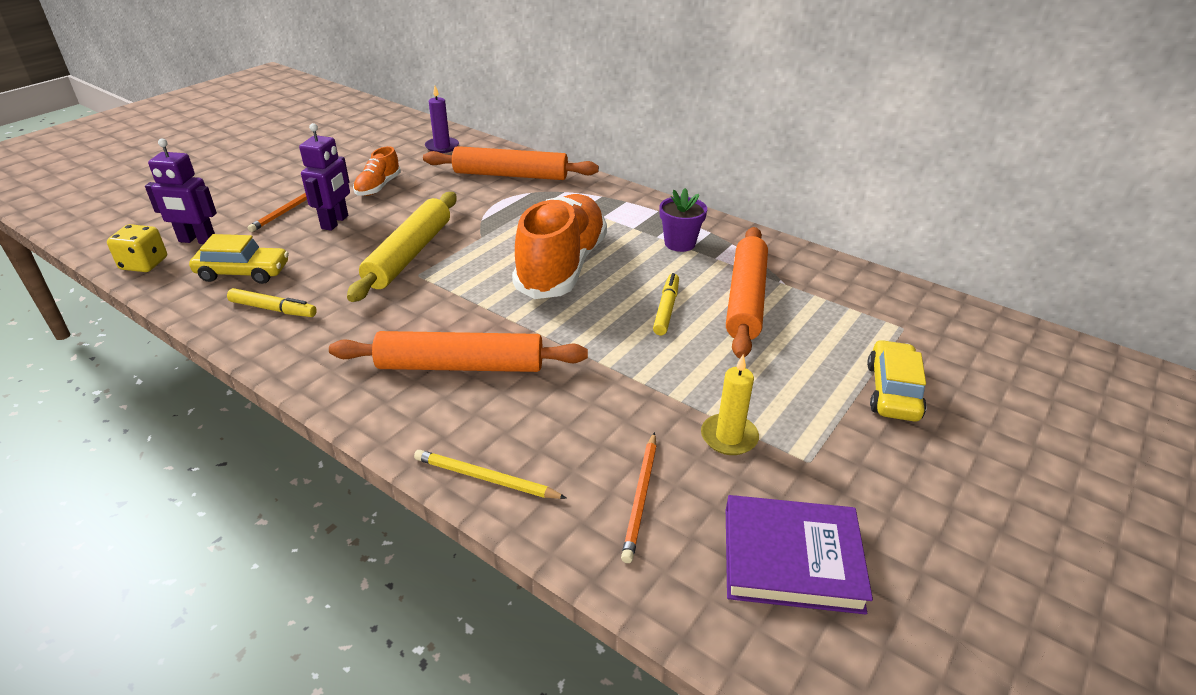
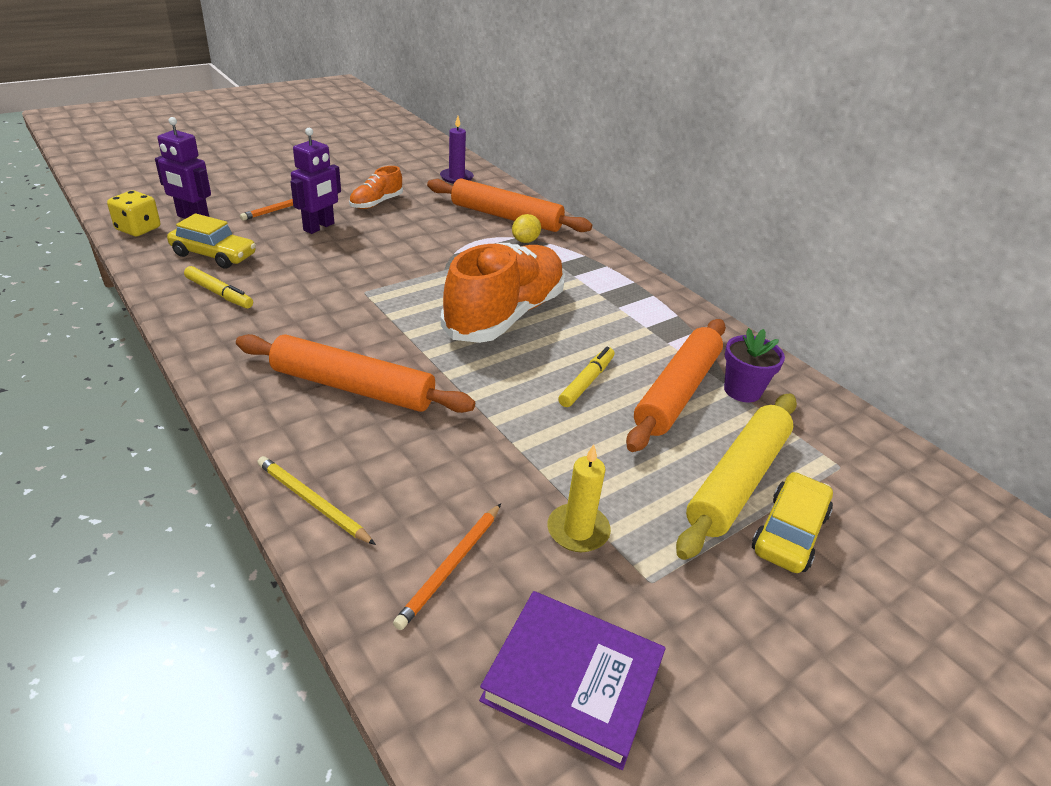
camera: 15 degrees right, 0 degrees up
(409, 254) = (368, 271): yellow rolling pin -> yellow rolling pin (737, 480)
(541, 194) = (525, 241): none -> yellow lemon
(680, 243) = (638, 319): purple flower pot -> purple flower pot (742, 390)

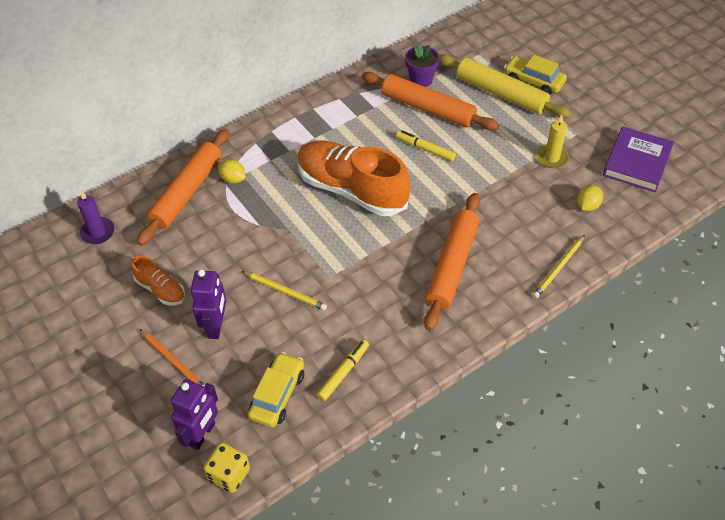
camera: 85 degrees left, 15 degrees up
(319, 227) = (216, 326): purple robot -> purple robot turned 60 degrees clockwise
(350, 264) = (285, 291): none -> yellow pencil
(451, 566) = (587, 206): orange pencil -> yellow lemon

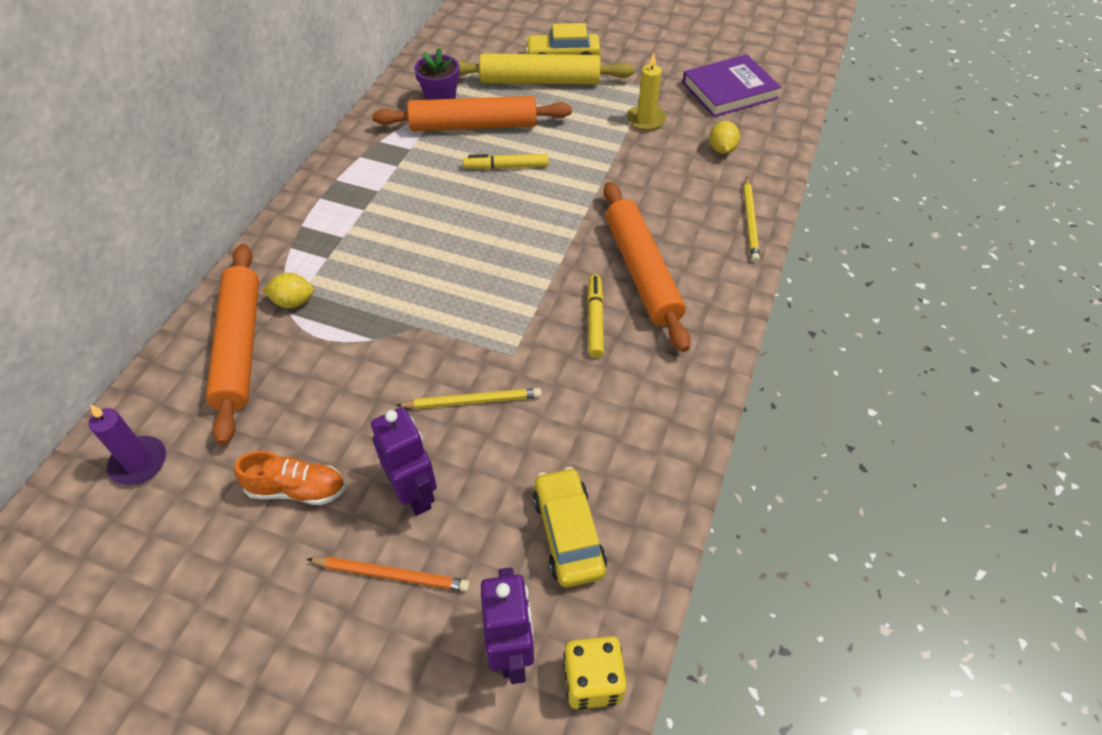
camera: 35 degrees left, 0 degrees up
(343, 372) = (625, 457): yellow marker -> yellow marker (595, 320)
(352, 190) = (458, 246): orange shoe -> none
(637, 162) = (729, 90): purple book -> purple book turned 75 degrees clockwise

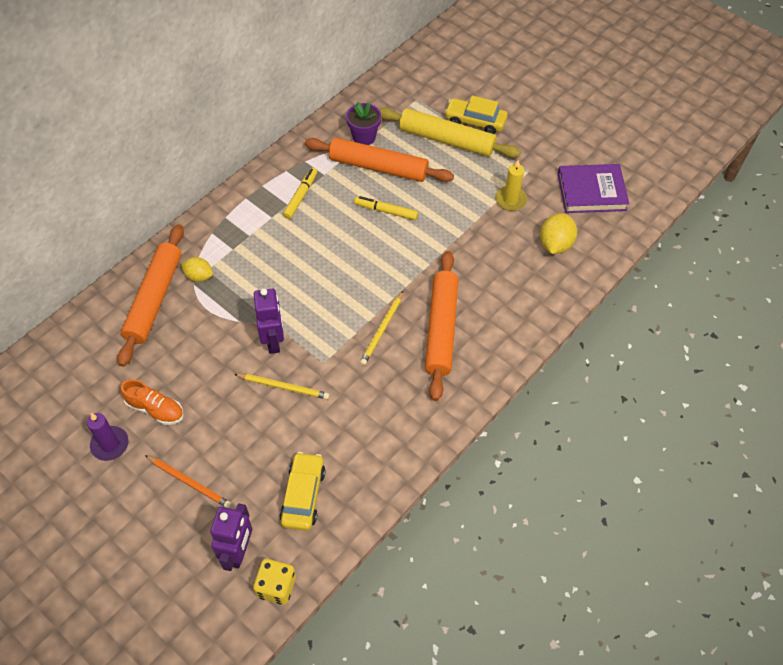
camera: 20 degrees right, 5 degrees up
(139, 463) = (71, 359): purple candle -> purple candle (110, 444)
(415, 493) = (223, 436): purple robot -> purple robot (273, 341)
(595, 320) = (390, 355): yellow marker -> yellow marker (301, 196)
(721, 149) = (555, 244): yellow lemon -> yellow lemon, size x1.50
(750, 221) = (542, 313): yellow pencil -> yellow pencil (382, 330)

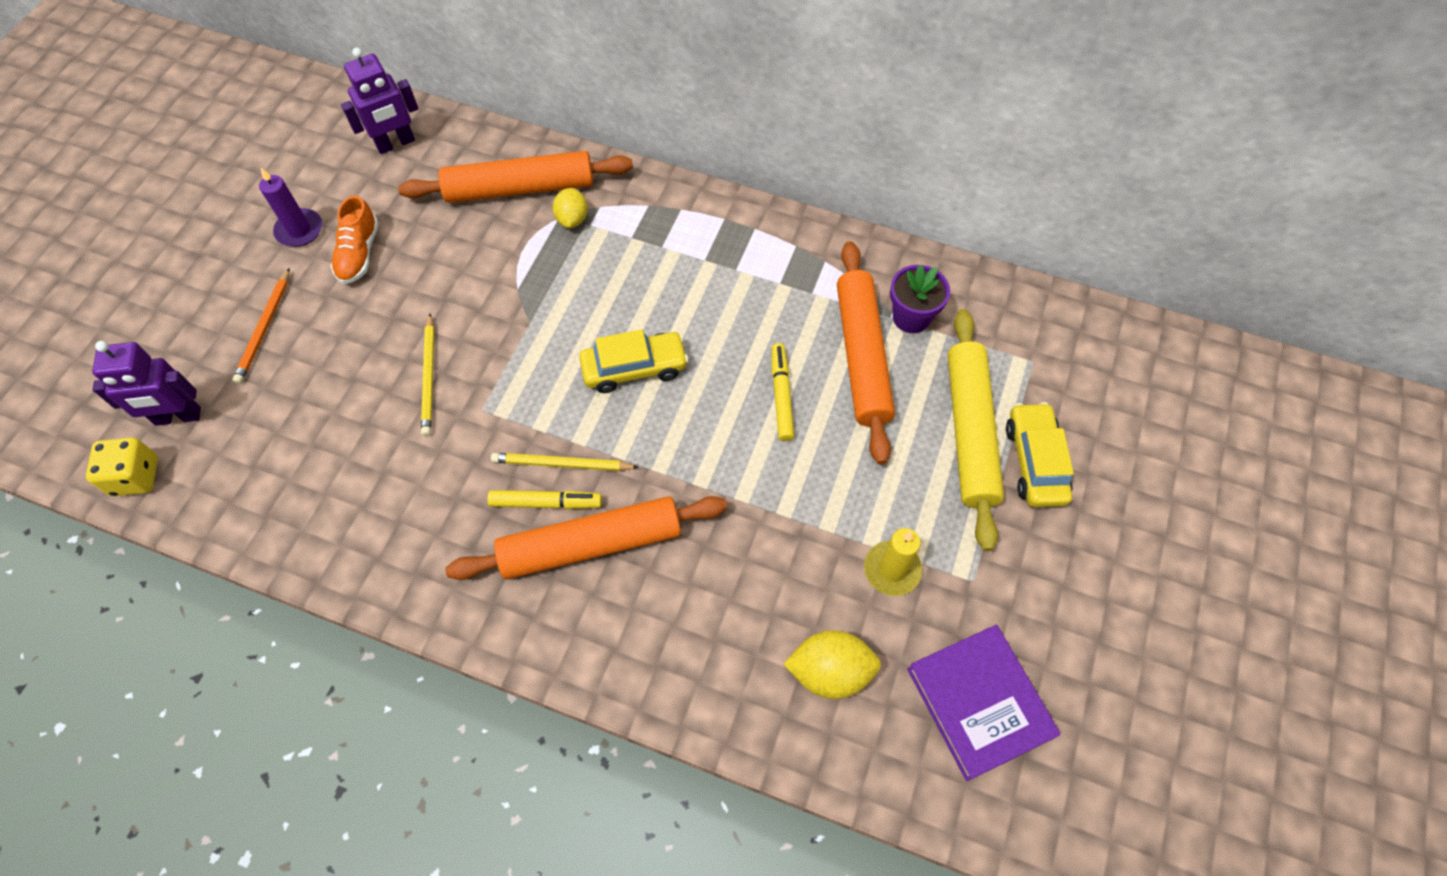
camera: 70 degrees right, 5 degrees up
(273, 341) = (499, 339): purple robot -> purple robot (396, 143)
(301, 196) = (758, 279): yellow marker -> yellow marker (546, 503)
(303, 495) = (270, 460): yellow car -> yellow car (634, 368)

